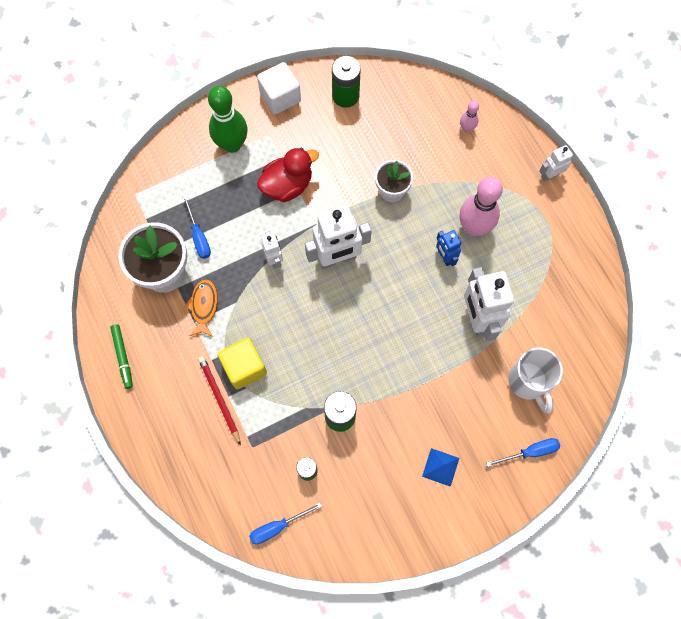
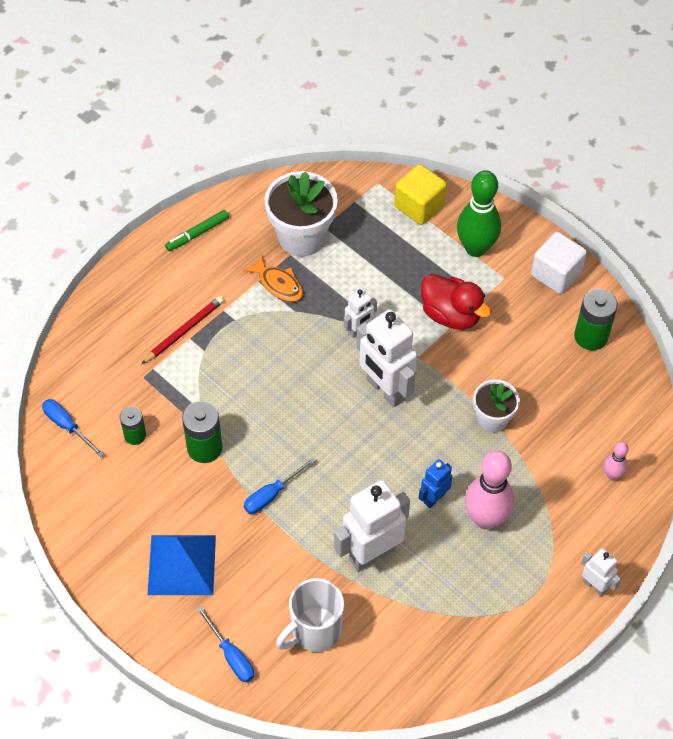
camera: 70 degrees right, 15 degrees down
(199, 237) = (354, 254): blue screwdriver -> blue screwdriver (271, 495)
(204, 306) = (278, 284): orange fish -> orange fish turned 60 degrees clockwise
(244, 367) = (226, 342): yellow cube -> yellow cube (419, 206)
(440, 467) = (181, 564): blue pyramid -> blue pyramid, size x1.83

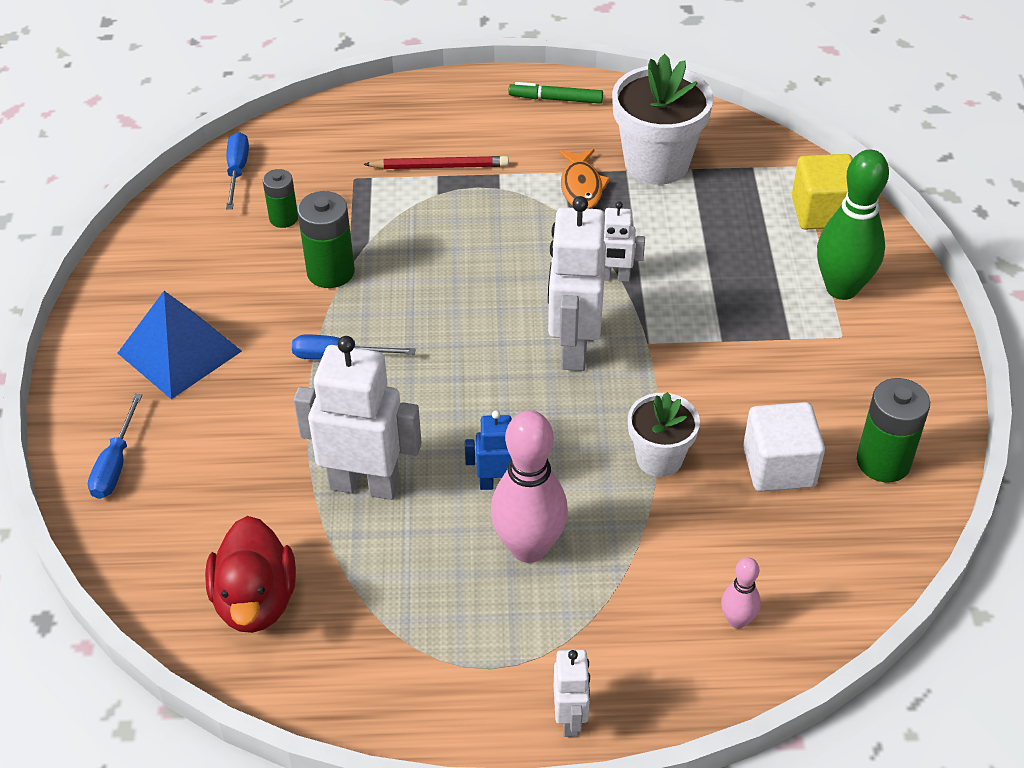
camera: 45 degrees right, 10 degrees down
(314, 631) = (217, 508): white mug -> none
(451, 315) = (734, 330): red duck -> red duck (256, 601)
(556, 274) = (913, 373): white cube -> white cube (778, 467)

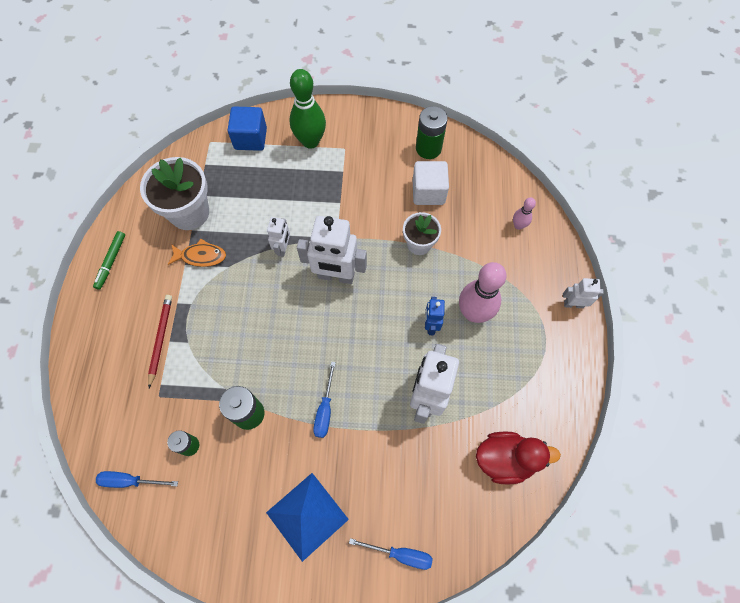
camera: 85 degrees left, 20 degrees up
(821, 212) = (250, 138): yellow cube -> blue cube

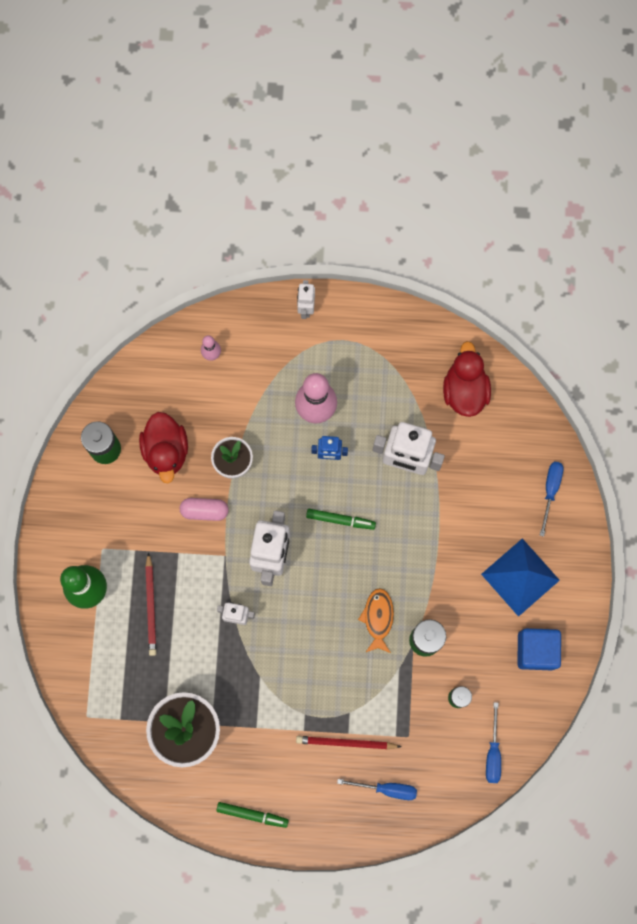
camera: 90 degrees left, 10 degrees up
(201, 256) = (246, 710): orange fish -> orange fish (378, 618)
(250, 138) = (84, 665): blue cube -> blue cube (536, 650)
(295, 183) = (151, 606): none -> red pencil
(325, 409) = (420, 563): blue screwdriver -> blue screwdriver (386, 789)
(368, 335) = (340, 520): none -> green marker
(376, 222) = (204, 511): none -> pink capsule
(428, 192) = (166, 451): white cube -> red duck

